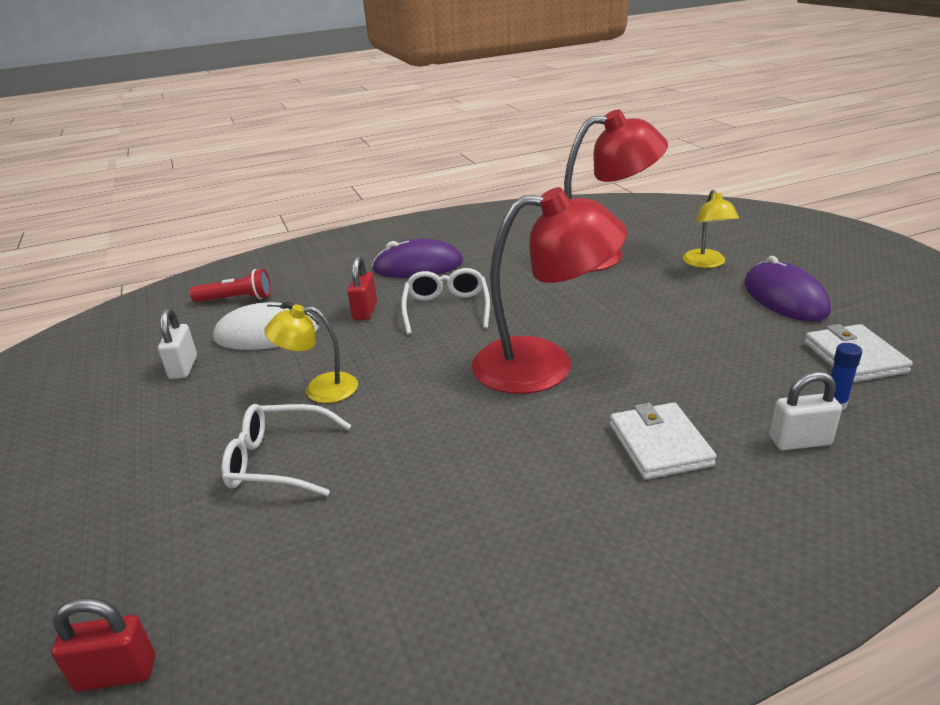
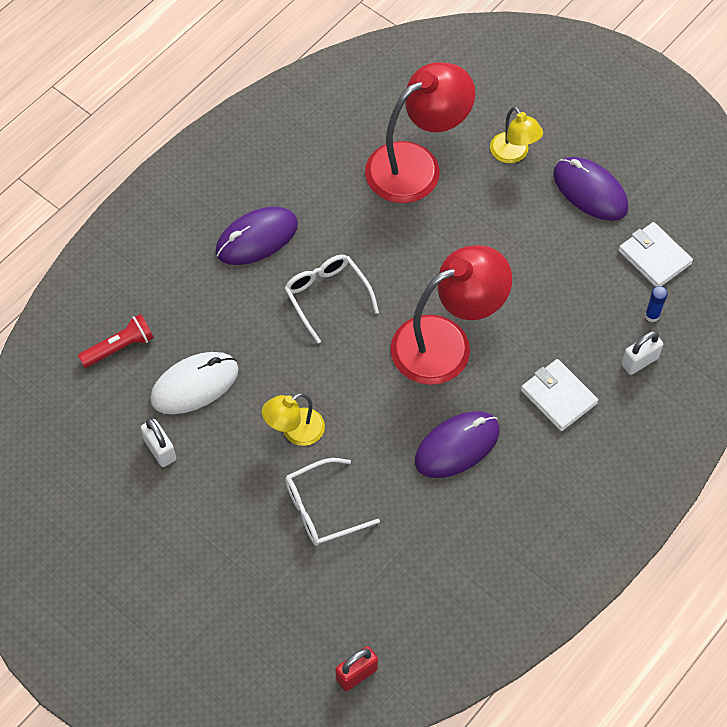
camera: 30 degrees left, 30 degrees up
(365, 311) = (257, 324): red padlock -> none
(489, 453) = (457, 446): none -> purple mouse

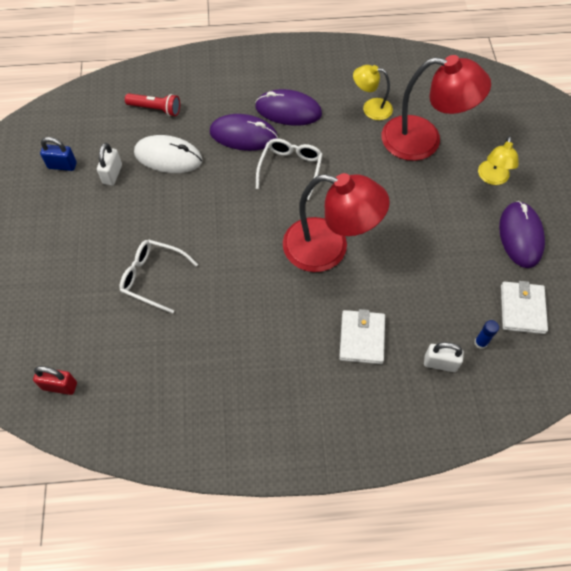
camera: 45 degrees right, 0 degrees up
(96, 486) = (62, 165): none -> blue padlock
(295, 431) = (189, 224): yellow lamp -> yellow lamp (371, 108)
(457, 446) = (267, 311): purple mouse -> purple mouse (243, 135)

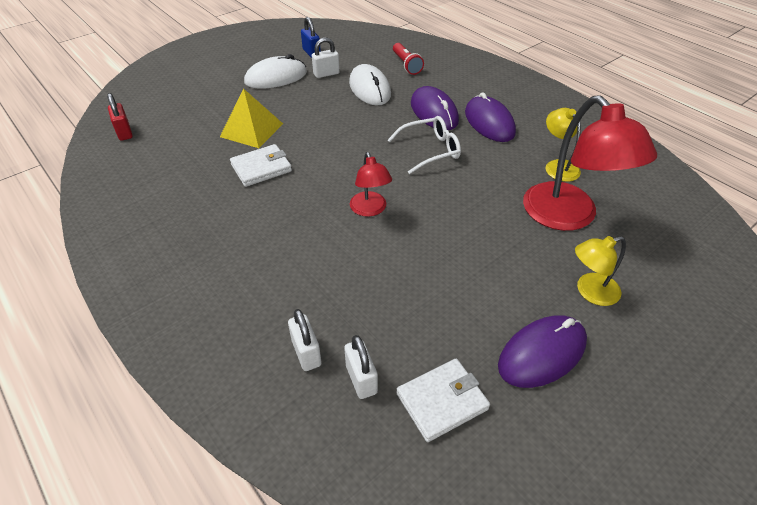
camera: 55 degrees right, 15 degrees down
(79, 216) = (276, 77): none -> white mouse
(152, 277) = (251, 130): white glasses -> yellow pyramid
(329, 249) = (370, 210): red lamp -> red lamp, size x0.52
(362, 338) = (289, 276): white wallet -> white wallet (261, 168)
(480, 343) = (361, 379): blue glue stick -> white padlock

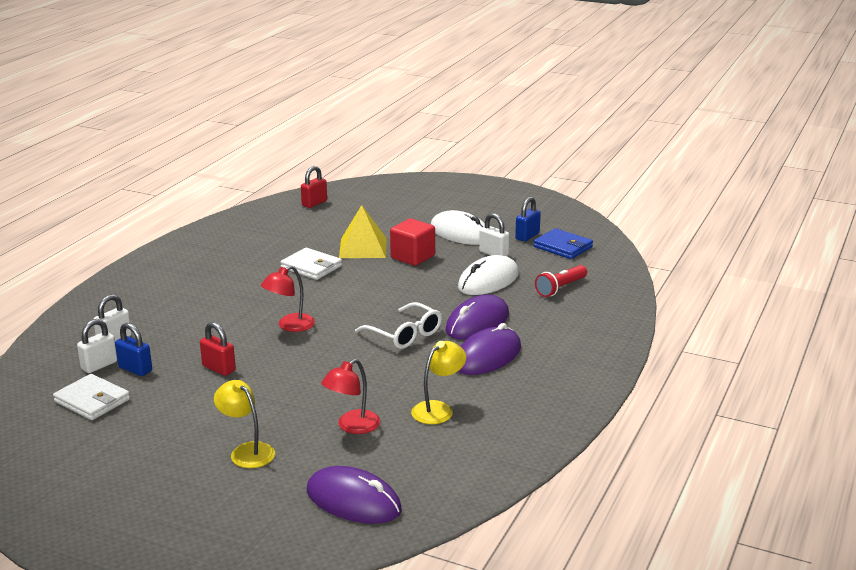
camera: 65 degrees right, 20 degrees down
(295, 110) = (412, 257): none -> red cube
(343, 45) = (563, 247): none -> blue wallet
(389, 346) = (135, 369): none -> blue padlock
(425, 277) = (219, 368): none -> red padlock
(542, 353) = (158, 436): purple mouse -> purple mouse (353, 501)
(568, 217) = (352, 426): red lamp -> red lamp, size x0.52

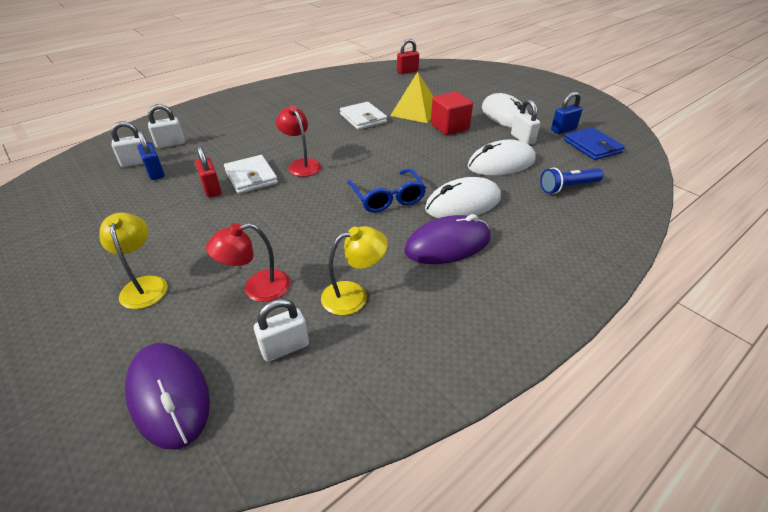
camera: 25 degrees right, 15 degrees up
(92, 400) = (96, 192): white wallet -> white wallet (251, 177)
(290, 326) = (301, 164): red lamp -> red lamp turned 75 degrees clockwise
(405, 335) = (388, 198): white glasses -> blue glasses
(414, 453) = (285, 347): none -> white padlock
(477, 322) = (463, 203): purple mouse -> white mouse
(560, 288) = (568, 187): red flashlight -> blue flashlight

